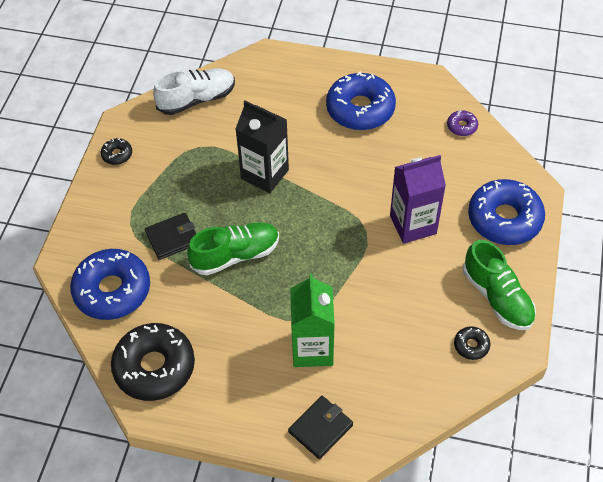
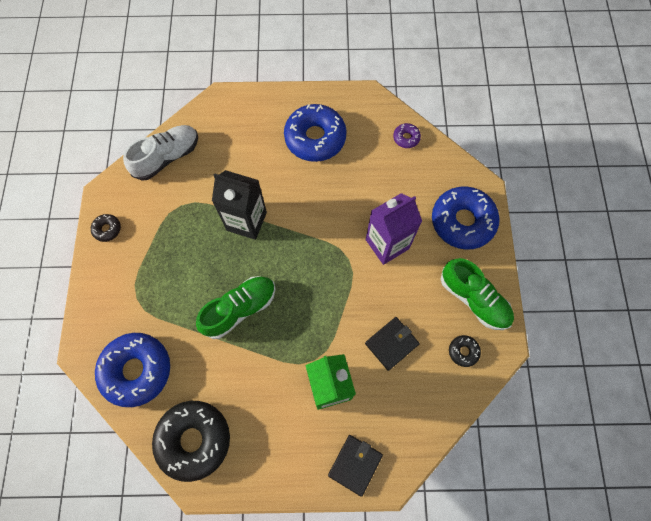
camera: 15 degrees left, 15 degrees up
(172, 238) = (179, 304): black wallet -> black wallet (391, 344)

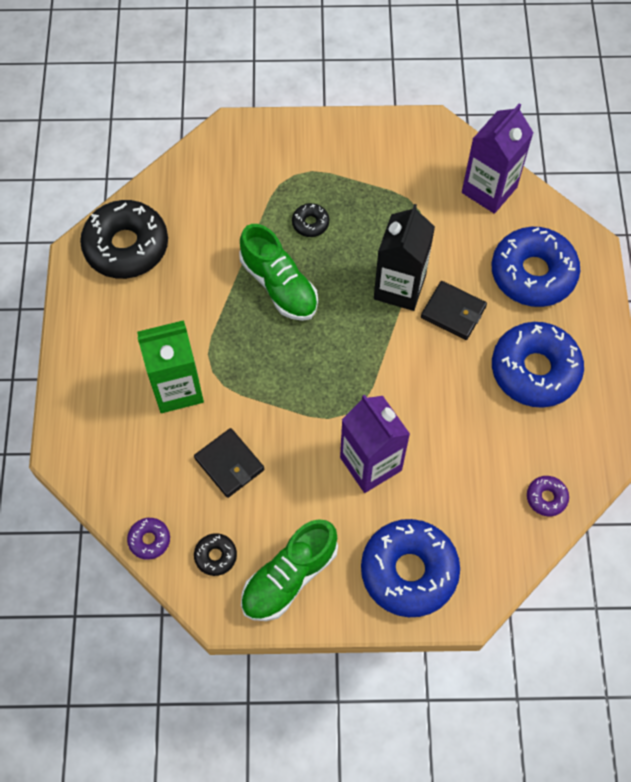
camera: 90 degrees right, 5 degrees down
(107, 229) = (383, 135): black donut -> black donut (310, 223)
(136, 370) = (207, 183): blue donut -> blue donut (533, 273)
(167, 157) = (489, 190): white shoe -> purple carton
(355, 464) = (84, 417): black wallet -> black wallet (453, 312)
(455, 402) = (149, 540): none -> purple donut

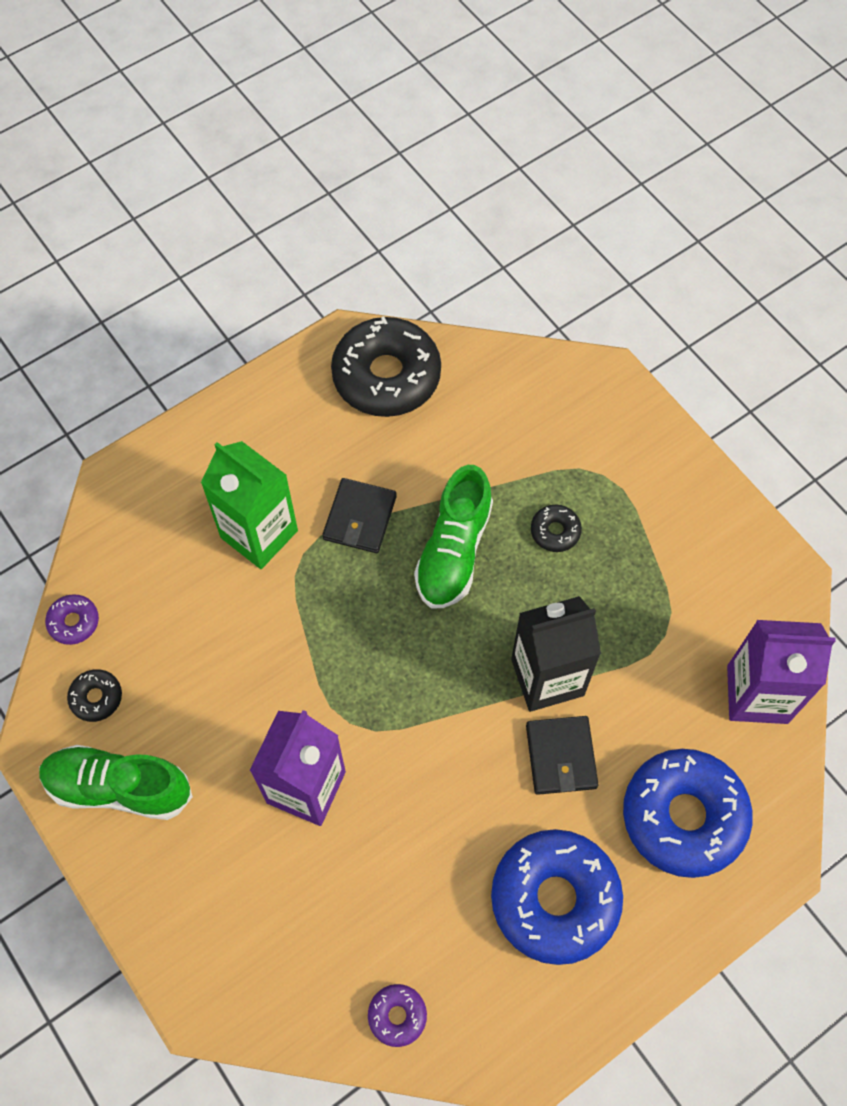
camera: 55 degrees right, 0 degrees up
(229, 464) = (208, 642): black wallet -> black wallet (359, 518)
(409, 571) = (204, 912): blue donut -> none

